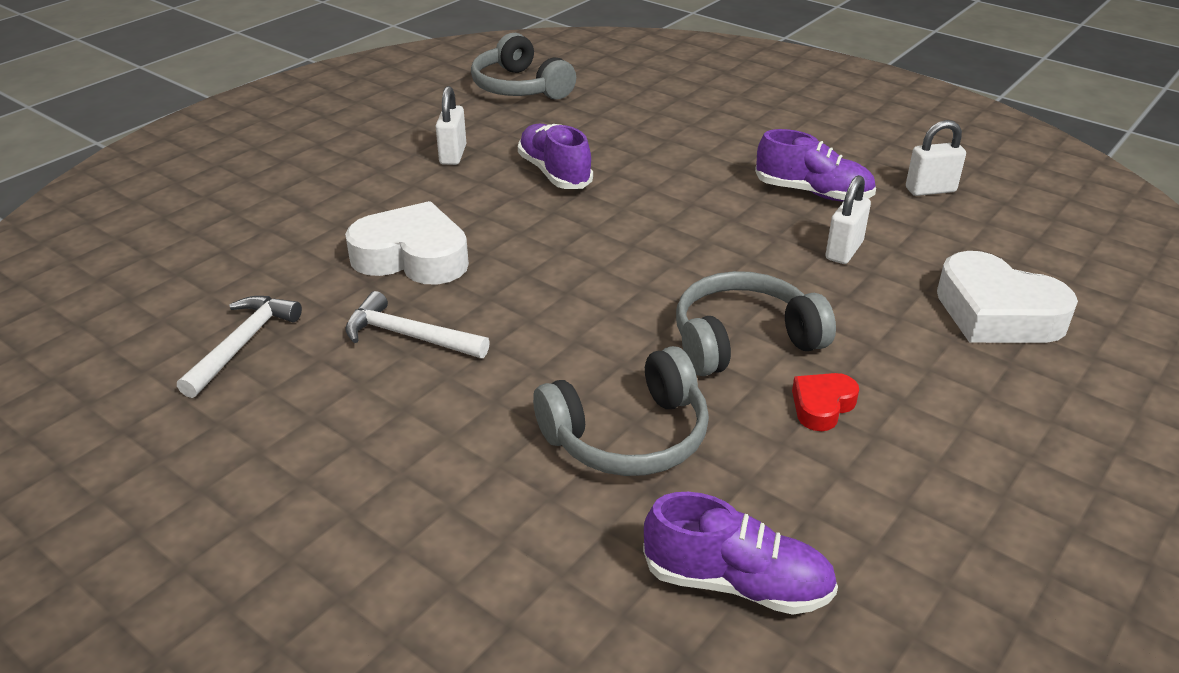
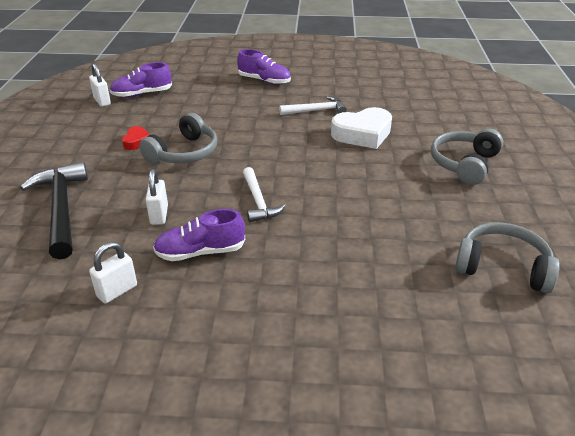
camera: 145 degrees right, 0 degrees up
(243, 344) = (366, 91): white hammer -> white hammer (258, 201)
(453, 155) = (438, 189): white padlock -> white padlock (102, 101)
(554, 173) = (368, 201): purple shoe -> purple shoe (264, 81)
(628, 436) = (203, 111): grey headphones -> grey headphones (464, 164)
(996, 313) = (62, 209): white heart -> black hammer

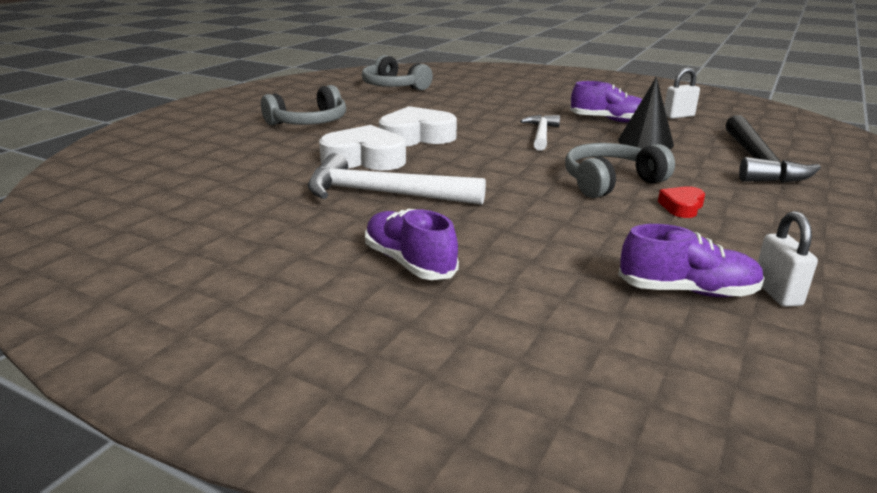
camera: 155 degrees left, 10 degrees down
(159, 215) = (645, 142): white padlock -> black cone
(316, 110) = (383, 193): white hammer -> white hammer, size x1.66
(358, 168) = (416, 136): none -> white heart

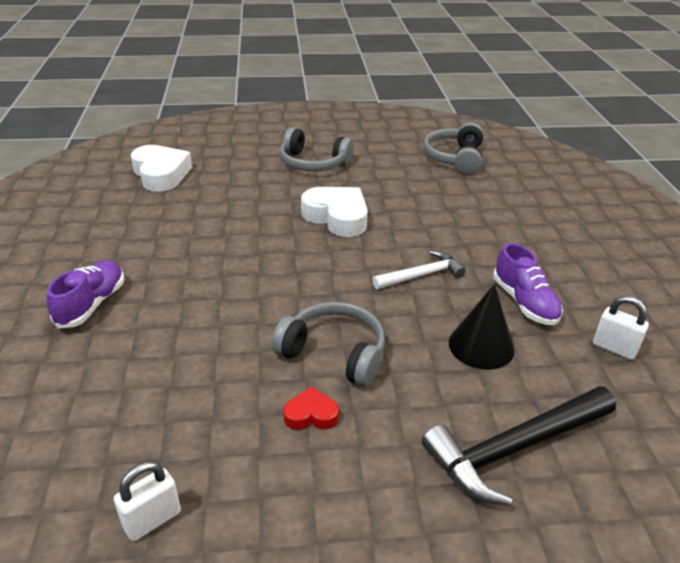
camera: 55 degrees right, 10 degrees up
(364, 159) = (261, 215): white heart -> white heart (161, 174)
(383, 193) = (201, 249): white hammer -> none
(687, 291) = (124, 458): purple shoe -> none

